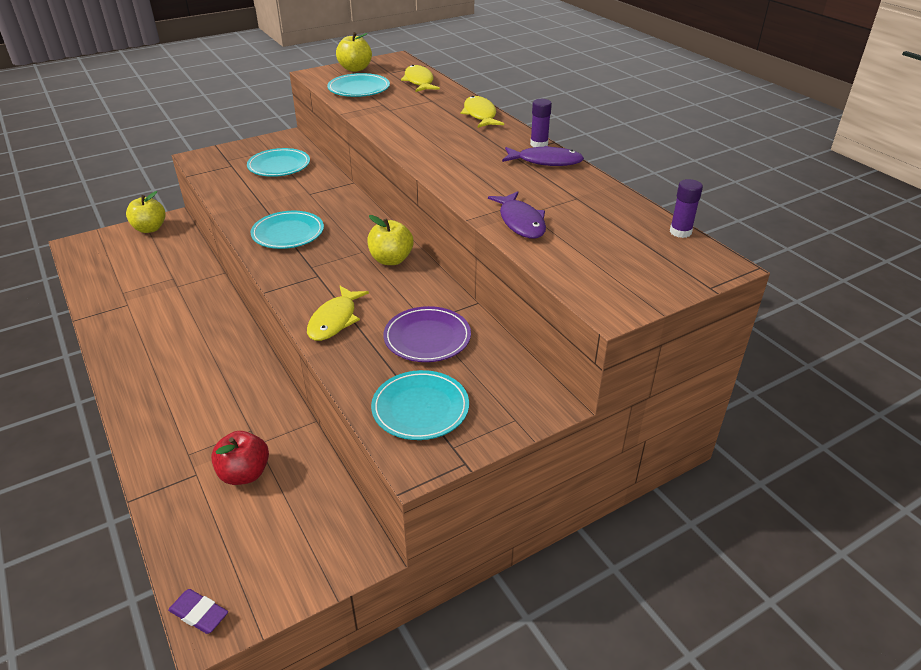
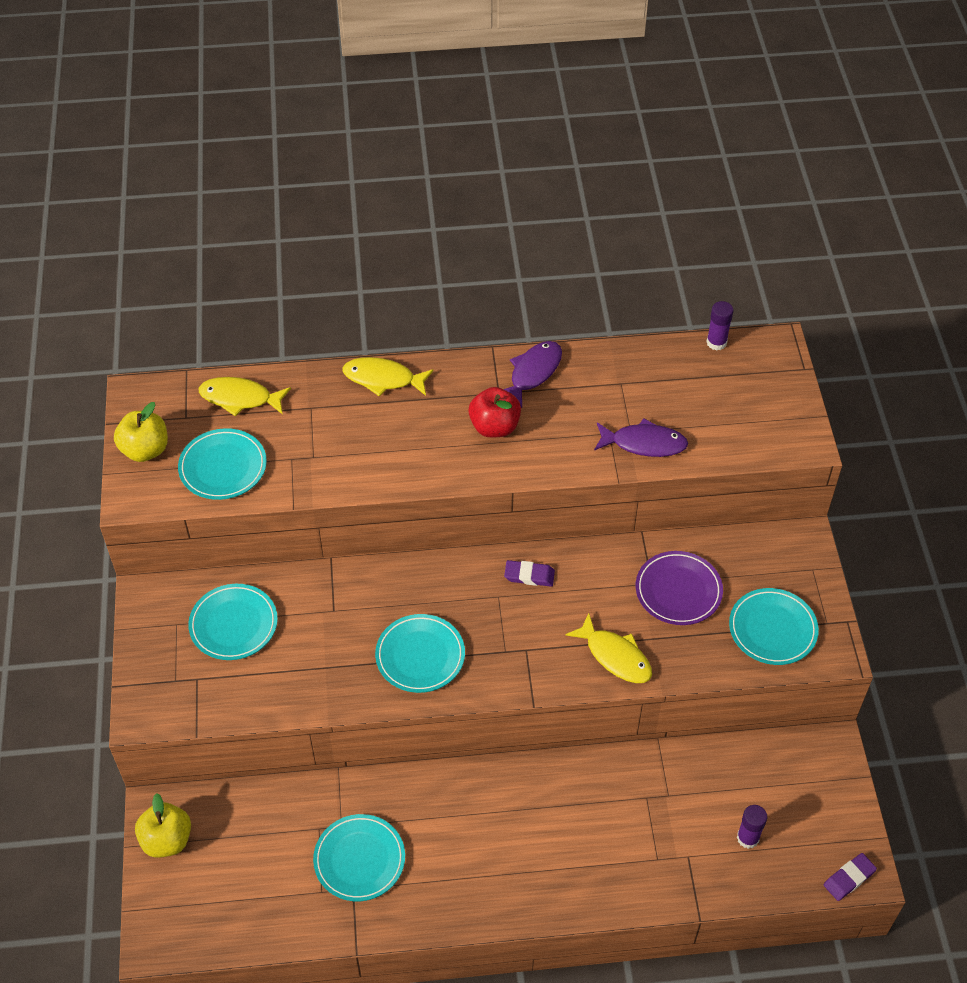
camera: 65 degrees left, 15 degrees up
(151, 301) = (359, 859): none -> turquoise plate
(244, 474) = (704, 814): red apple -> red apple (494, 427)
(391, 260) = (529, 575): yellow apple -> purple eraser
(539, 144) = (490, 361): purple glue stick -> purple glue stick (748, 838)

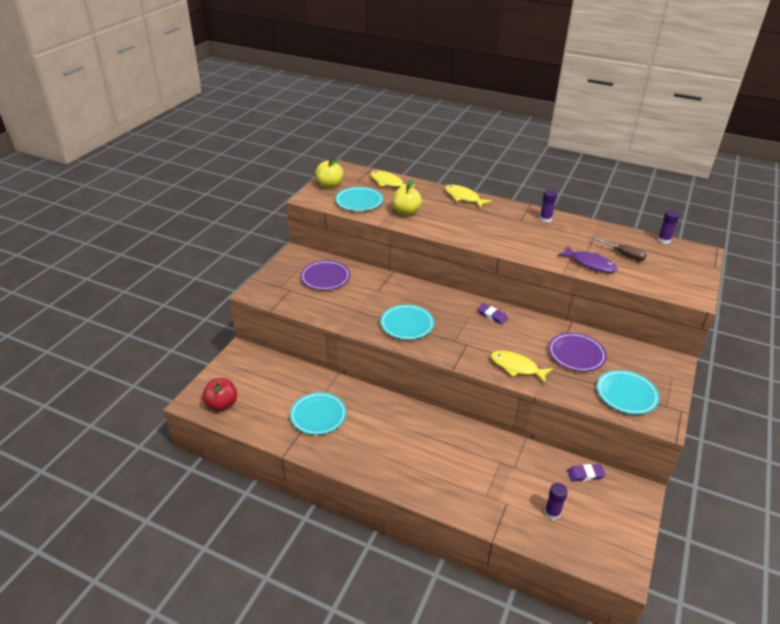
camera: 30 degrees right, 15 degrees down
(167, 840) = (234, 364): yellow apple -> yellow apple (406, 212)
(233, 624) = (325, 277): turquoise plate -> purple plate
(494, 427) = (508, 231): red apple -> red apple (222, 404)
(533, 373) = (545, 219): purple fish -> purple glue stick
(615, 656) = (517, 367): yellow fish -> yellow fish turned 135 degrees clockwise
(679, 402) = (623, 255): none -> brown screwdriver
(849, 878) = (610, 569): purple eraser -> purple eraser (585, 474)

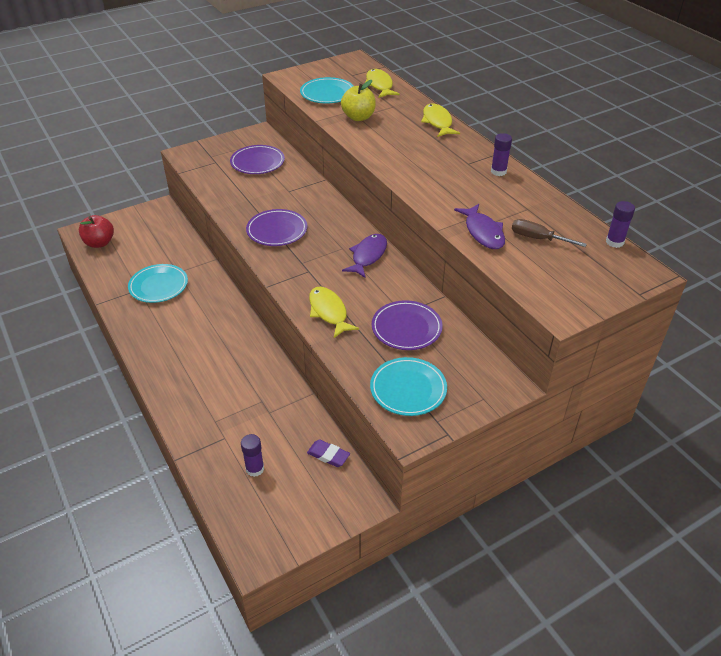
camera: 35 degrees right, 5 degrees up
(329, 185) = (320, 71): yellow apple -> none
(407, 324) = (277, 230): turquoise plate -> purple plate
(492, 315) = (368, 256): purple eraser -> purple fish
(623, 255) = (538, 238): brown screwdriver -> brown screwdriver turned 135 degrees clockwise

